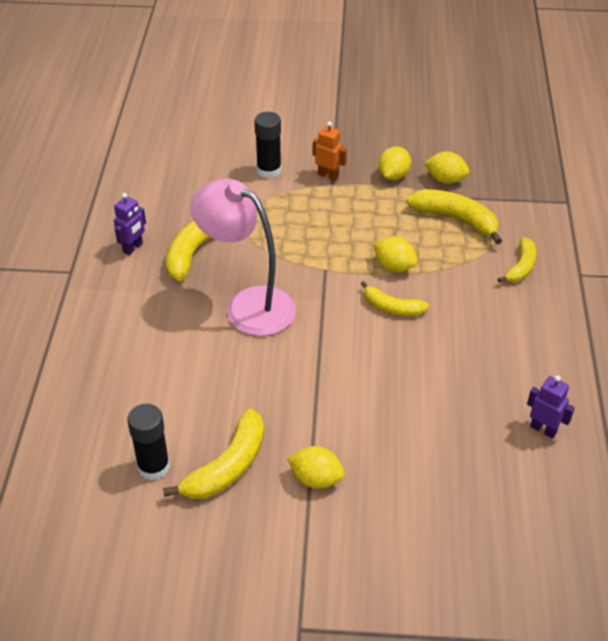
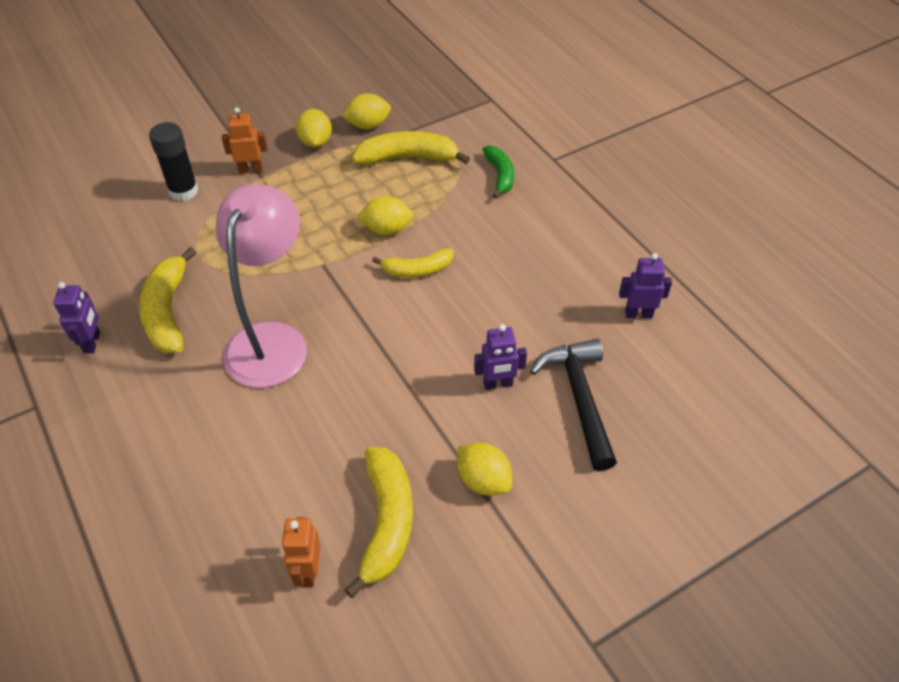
camera: 35 degrees left, 5 degrees up
(153, 467) = (308, 571): black glue stick -> orange robot
(248, 305) = (272, 340): pink lamp -> pink lamp turned 105 degrees clockwise
(316, 479) = (483, 480): yellow lemon -> yellow lemon turned 60 degrees clockwise
(383, 420) = (498, 384): none -> purple robot
(437, 464) = (579, 398): none -> black hammer
(521, 267) = (500, 175): yellow banana -> green banana

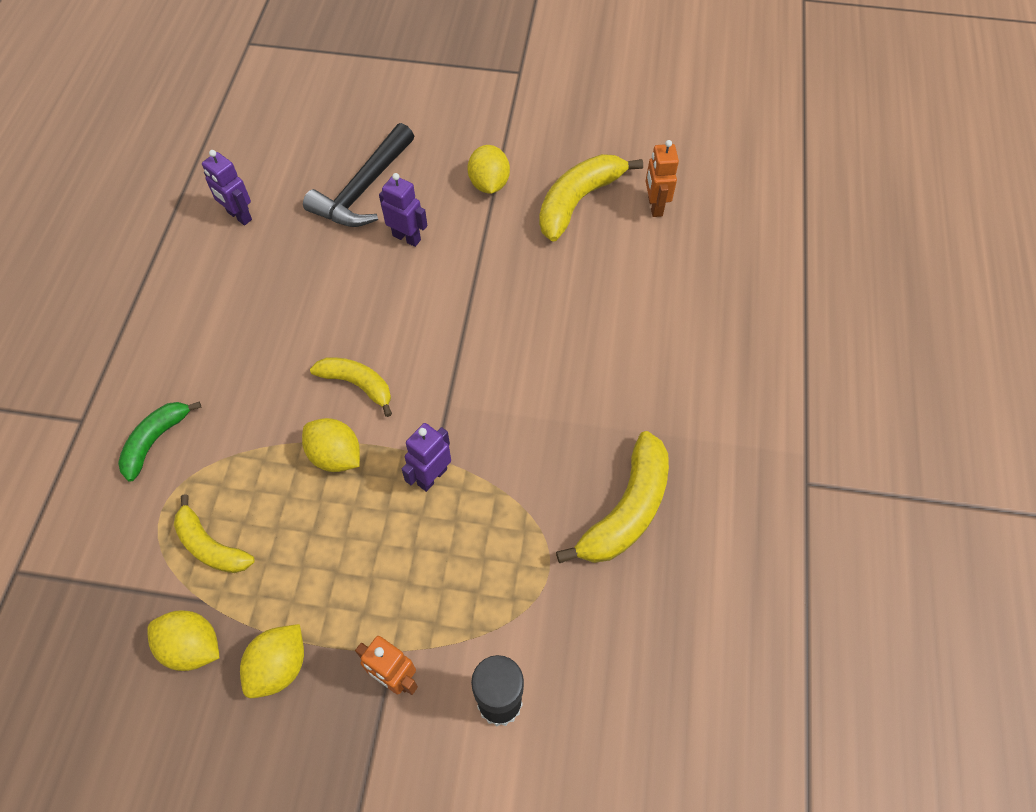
camera: 140 degrees left, 10 degrees up
(92, 342) = (721, 524): purple robot -> purple robot (432, 476)
(272, 340) = (549, 403): pink lamp -> none
(308, 571) = (654, 206): orange robot -> orange robot turned 135 degrees clockwise
(408, 158) = (211, 546): yellow banana -> yellow banana, size x0.64

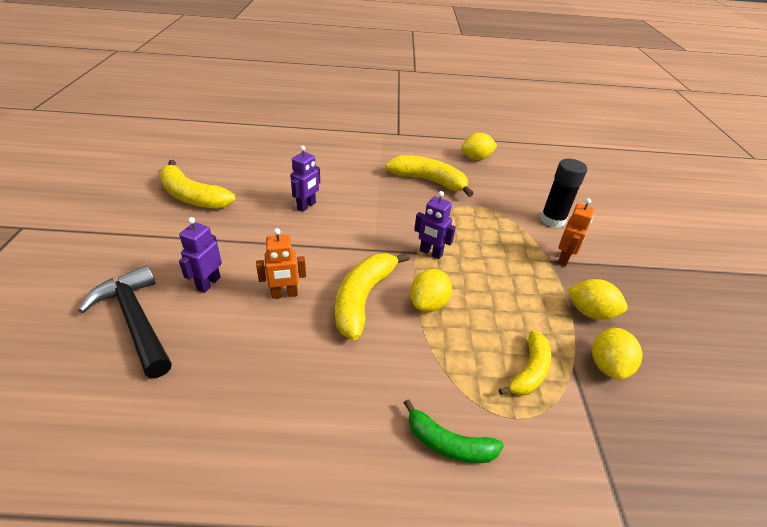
camera: 100 degrees left, 20 degrees down
(239, 216) = (140, 431): purple robot -> purple robot (306, 206)
(357, 385) = (363, 298): yellow banana -> yellow banana, size x1.57
(363, 189) = (136, 320): black hammer -> black hammer turned 150 degrees counterclockwise
(489, 184) = (158, 239): yellow lemon -> yellow lemon (476, 158)
(654, 206) = (207, 167): orange robot -> orange robot (284, 294)

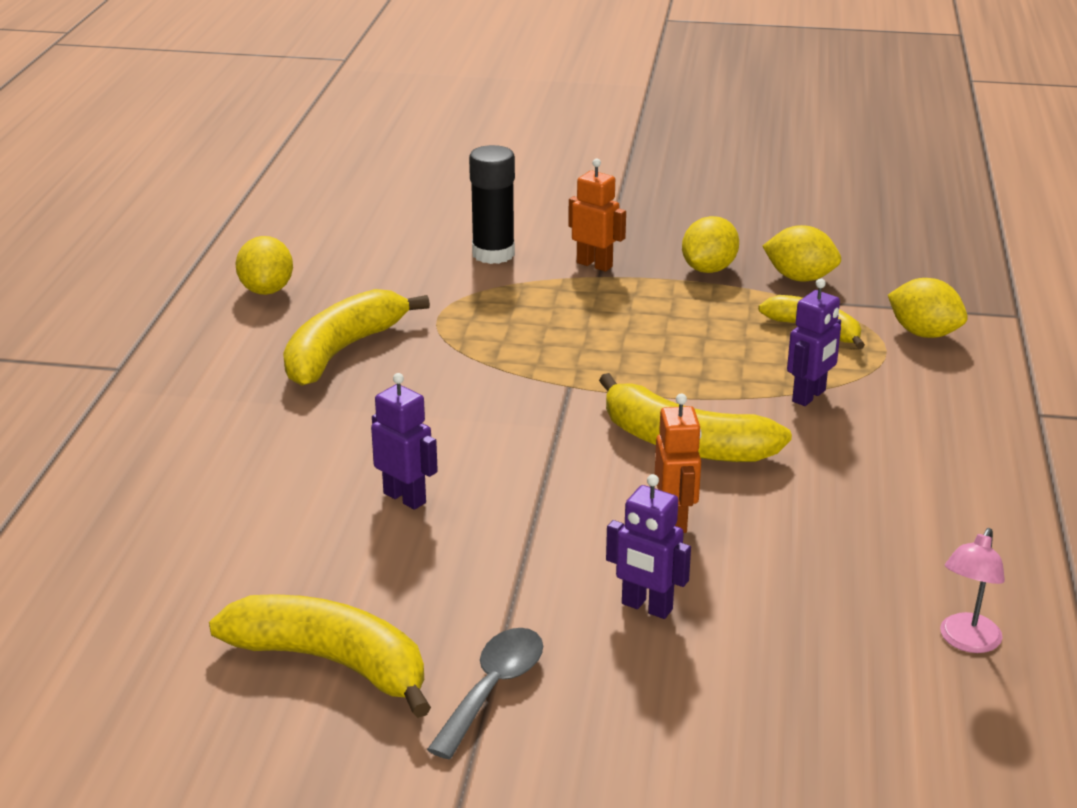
camera: 80 degrees left, 10 degrees down
(136, 320) = (745, 682): black hammer -> none
(137, 434) = (966, 641): none -> pink lamp
(162, 237) = (493, 688): none -> grey spoon
(192, 196) = (332, 662): yellow banana -> yellow banana turned 105 degrees counterclockwise
(428, 304) = (695, 387): yellow lemon -> yellow lemon (924, 333)
(430, 253) = (572, 373): purple robot -> purple robot (809, 396)
(448, 443) = (929, 398): green banana -> none

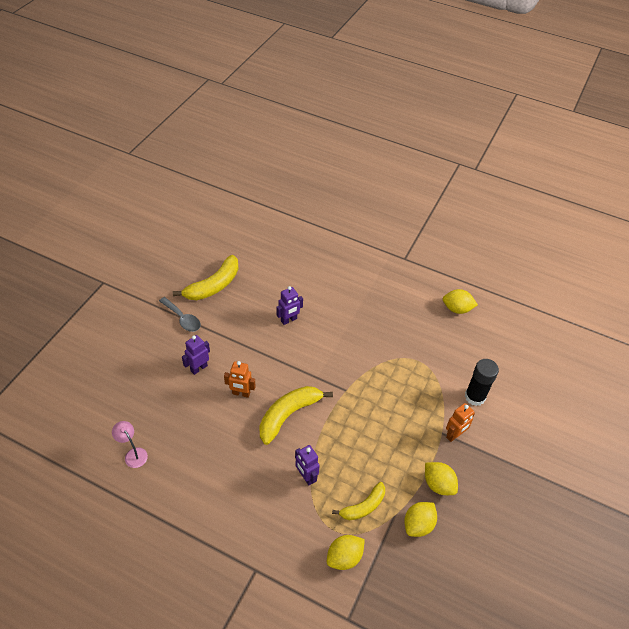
camera: 105 degrees right, 20 degrees up
(342, 351) = (398, 323): yellow banana -> none

